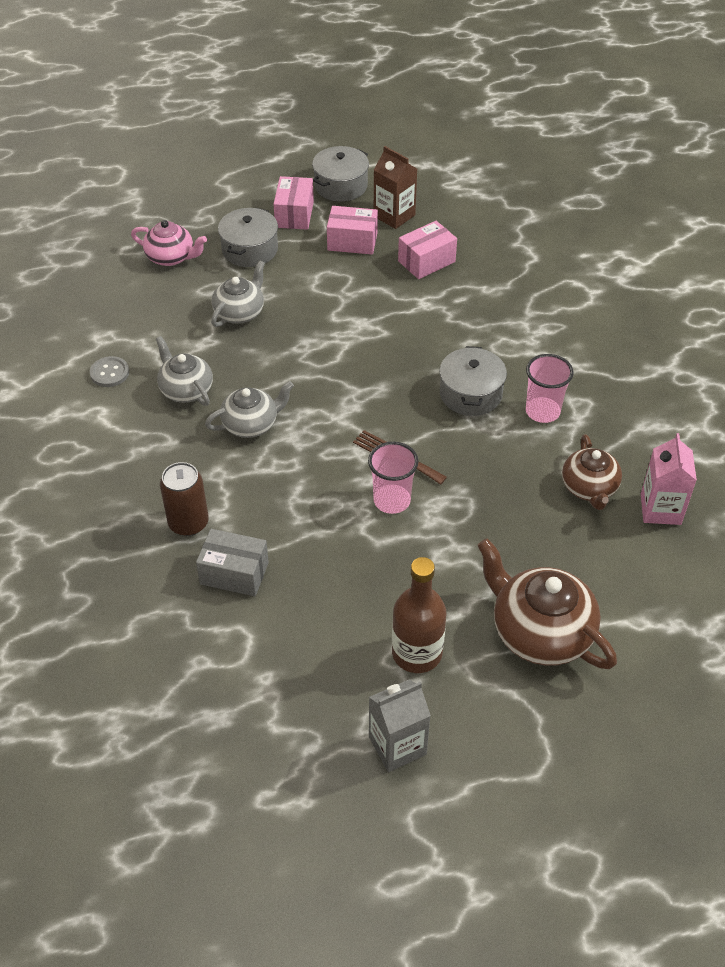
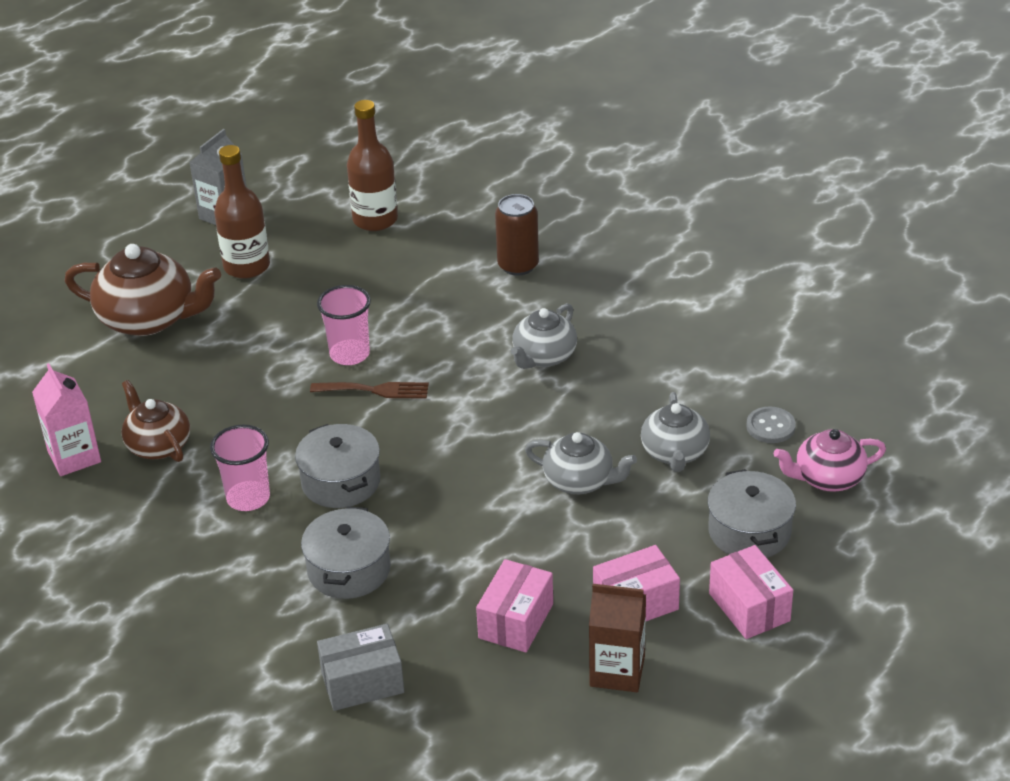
camera: 150 degrees right, 10 degrees down
(109, 373) = (734, 338): grey button -> grey button (770, 427)
(186, 389) = (641, 357): grey teapot -> grey teapot (580, 481)
(234, 573) = (443, 252): grey box -> grey box (362, 682)
(260, 650) = (375, 220): none -> brown bottle
(341, 186) = (735, 685): grey pot -> grey pot (349, 569)

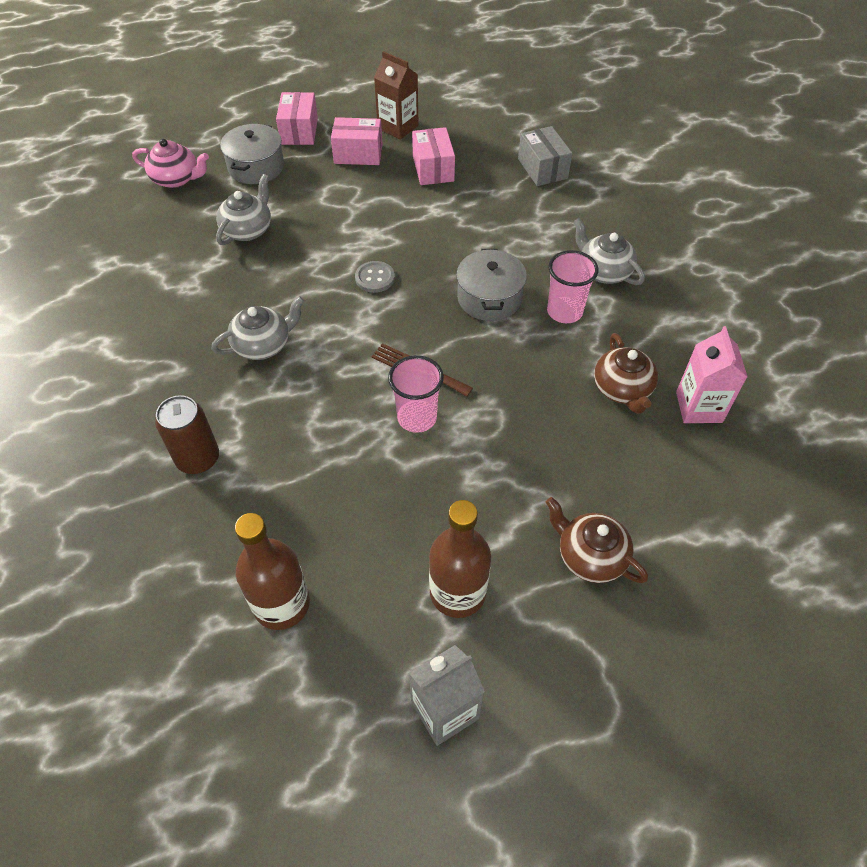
camera: 155 degrees left, 15 degrees up
(149, 319) = (590, 556): brown teapot -> brown teapot, size x0.62
(349, 569) = (517, 234): grey pot -> none
(362, 682) = (542, 169): grey box -> grey box turned 60 degrees clockwise
(516, 621) = (433, 169): pink box -> pink box turned 60 degrees counterclockwise
(580, 481) = (325, 235): grey teapot -> grey teapot (603, 271)
(770, 427) = (169, 223): grey button -> grey button (375, 278)

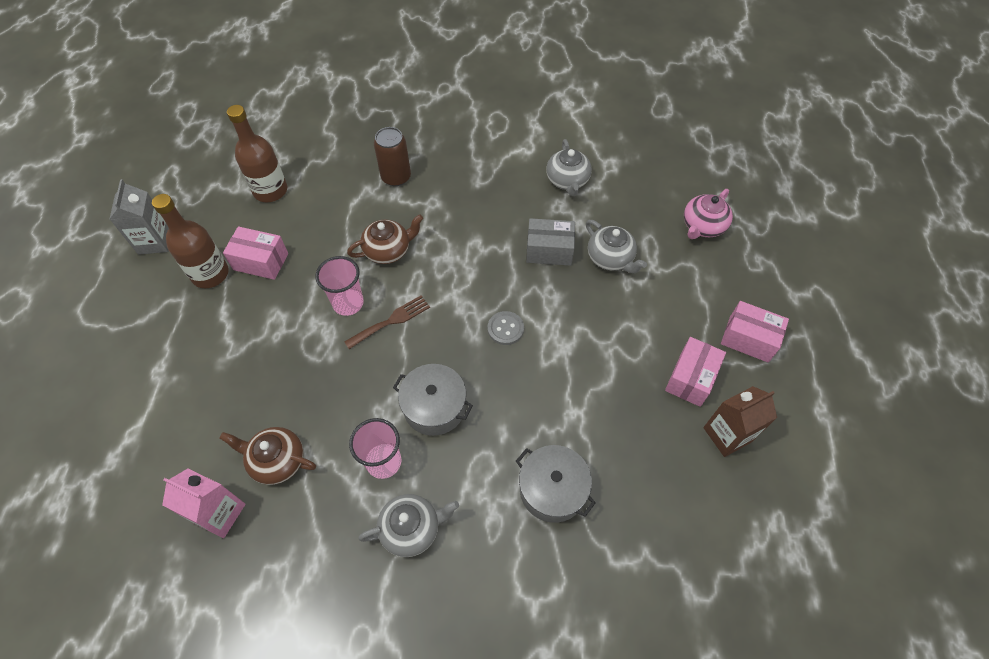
camera: 115 degrees right, 5 degrees up
(256, 167) = (699, 287): grey pot -> grey pot (552, 489)
(263, 345) = (473, 234): grey teapot -> grey teapot (567, 181)
(433, 169) = (639, 439): pink box -> pink box (261, 261)
(542, 169) = (596, 557): grey box -> grey box (549, 250)
(590, 556) = (173, 357): brown teapot -> brown teapot (388, 250)

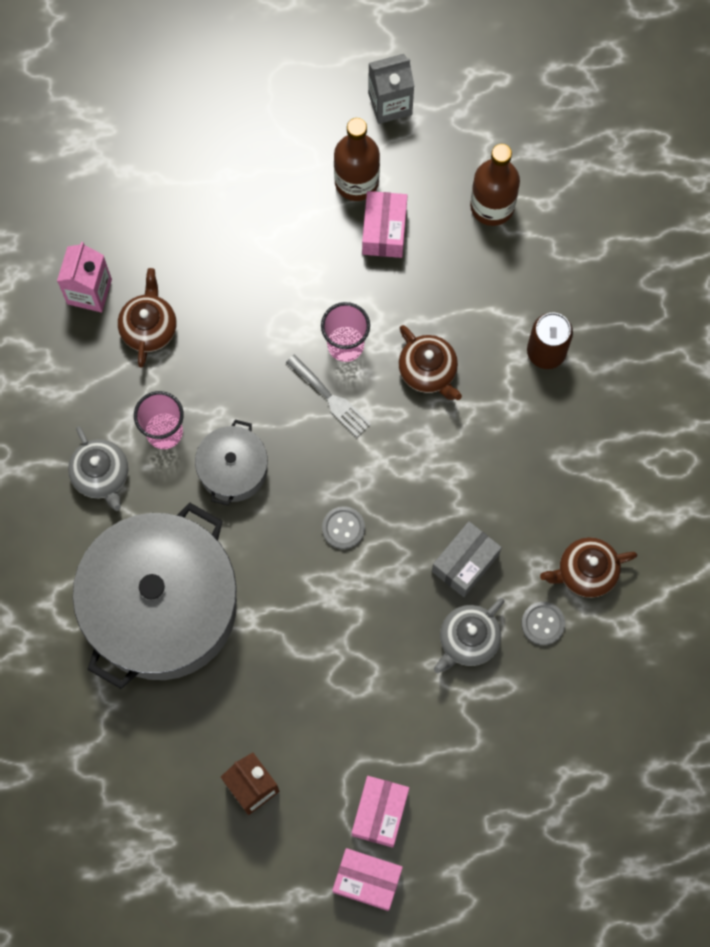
camera: 80 degrees right, 15 degrees up
(391, 321) = (331, 398): brown fork -> grey fork
(549, 250) = (465, 563): grey box -> grey box turned 45 degrees clockwise
(552, 489) = (161, 606): grey pot -> grey pot, size x2.17
(567, 181) = (585, 572): grey teapot -> brown teapot
(603, 211) = (543, 623): none -> grey button
(691, 378) = (315, 745): pink box -> pink box (367, 880)
(702, 226) = (543, 755): pink teapot -> none

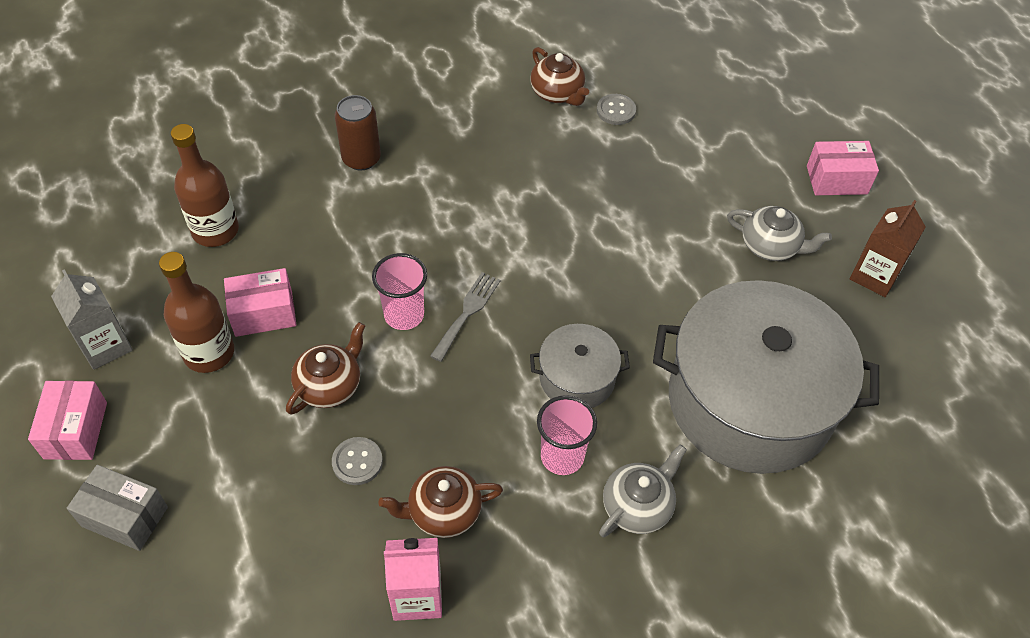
camera: 110 degrees left, 20 degrees down
(343, 528) = (596, 269): grey button -> grey button (357, 462)
(367, 880) = (896, 175): pink box -> pink box (76, 430)
(428, 371) = (410, 240): brown teapot -> brown teapot (330, 385)
(465, 563) = (587, 172): grey box -> grey box (125, 516)
(468, 640) = (656, 155): grey teapot -> grey teapot (771, 246)

